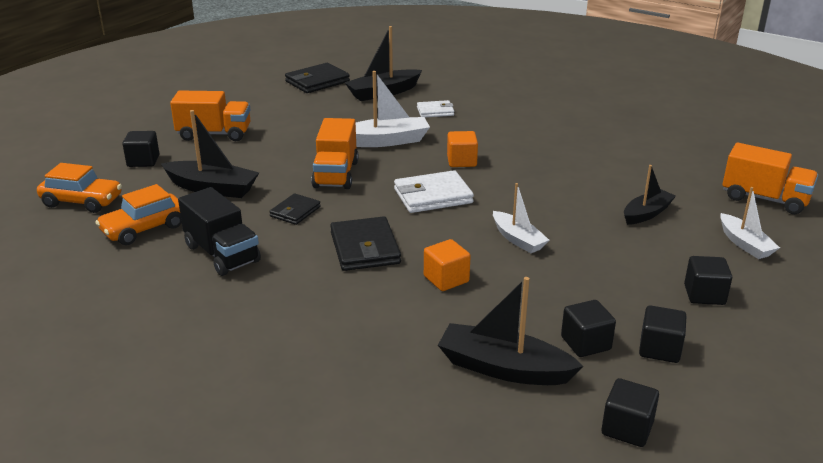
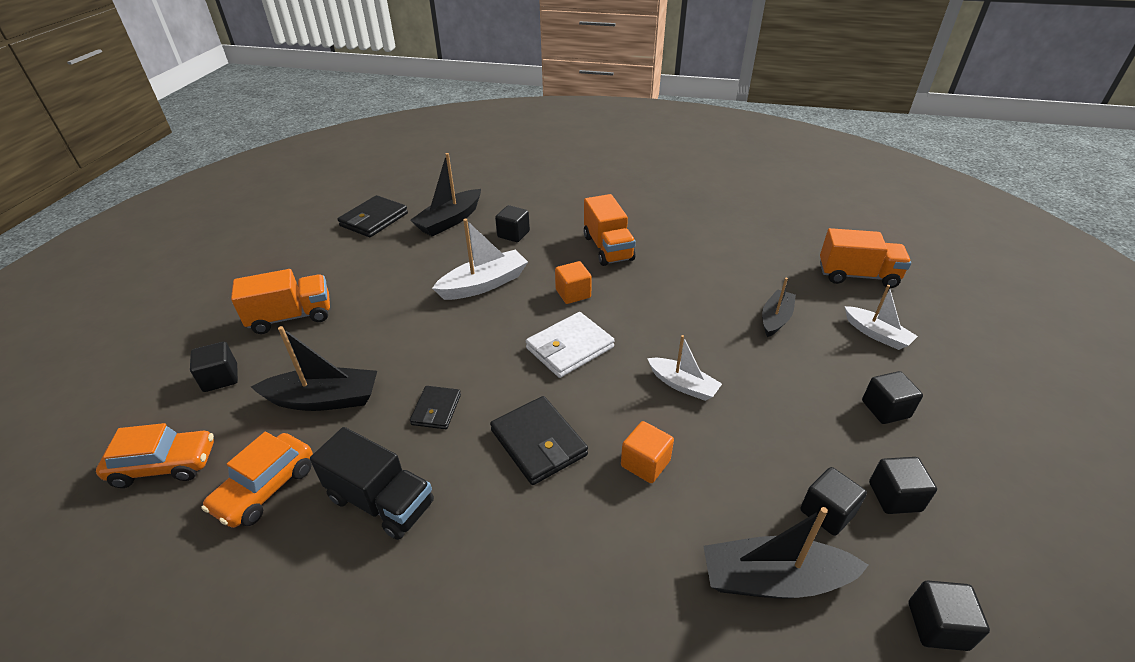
camera: 20 degrees left, 10 degrees up
(336, 174) = (455, 343): orange truck -> orange truck (608, 248)
(435, 111) = (513, 234): white wallet -> black cube

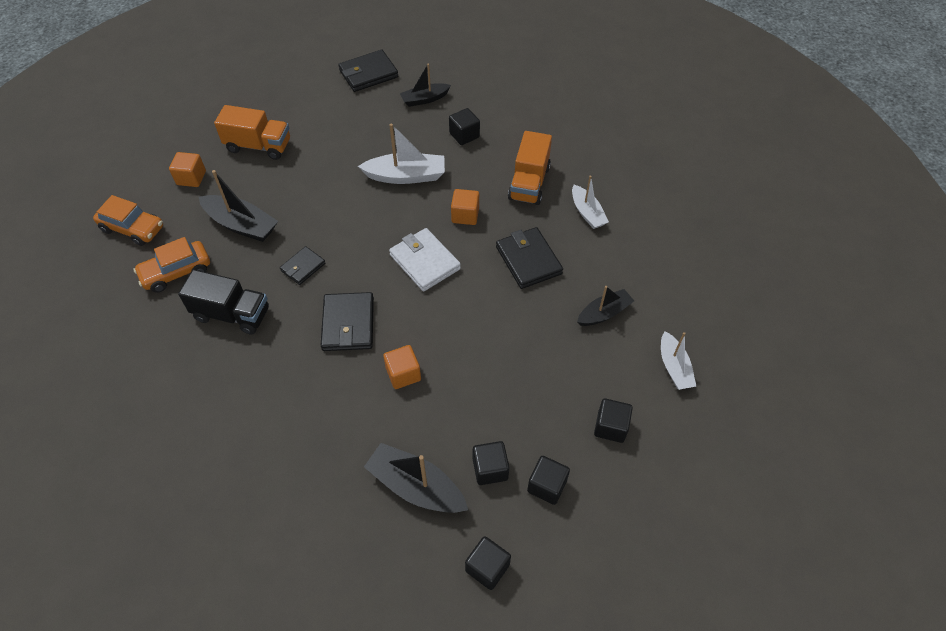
camera: 30 degrees right, 15 degrees up
(220, 378) = (191, 178): black cube -> orange cube
(381, 501) = (232, 314): black truck -> black truck turned 45 degrees counterclockwise
(450, 221) = (425, 99): black boat -> black boat, size x0.66
(569, 347) = (425, 262): white wallet -> white wallet turned 60 degrees clockwise
(667, 305) = (528, 260): none -> black wallet
(683, 385) = (479, 332): white boat -> white boat (587, 213)
(857, 275) = (720, 308): orange truck -> none

